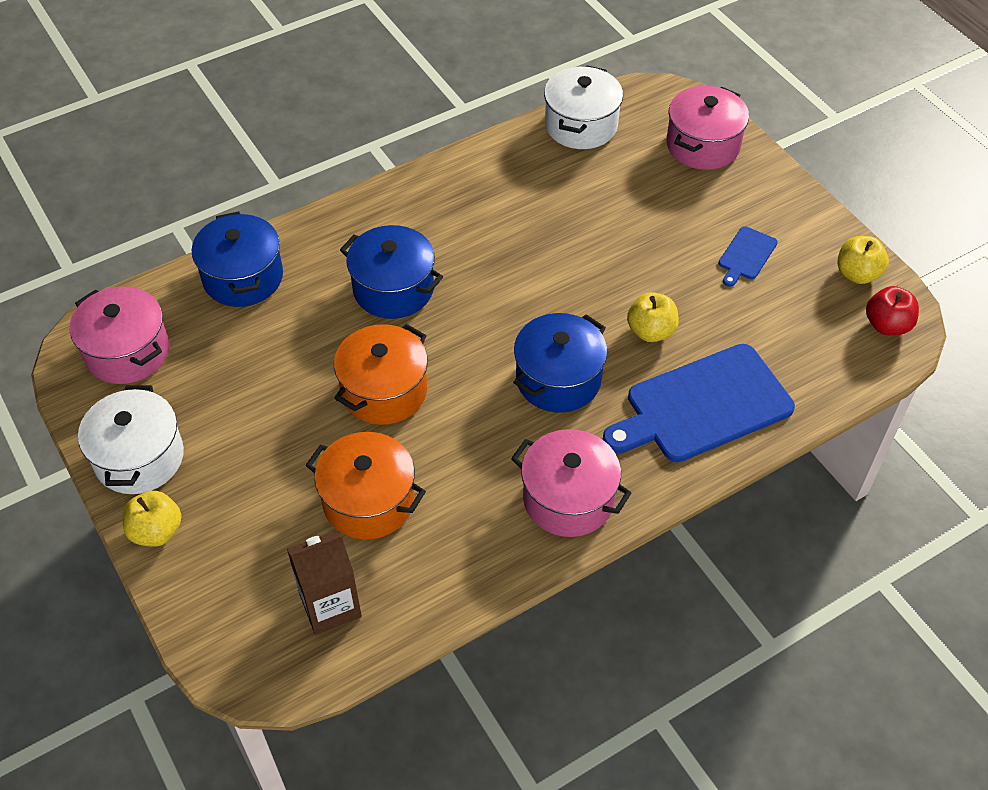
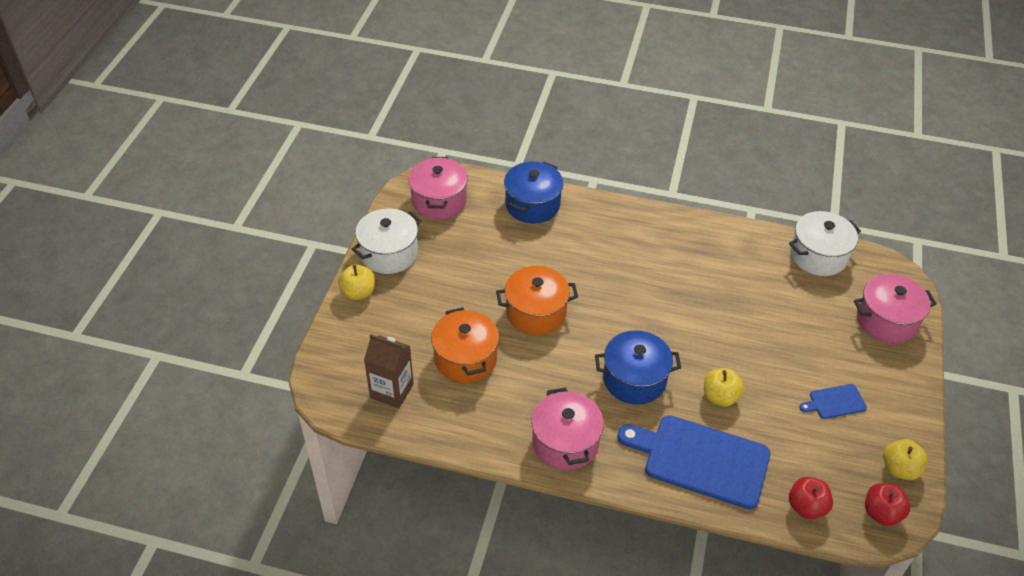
camera: 45 degrees right, 5 degrees down
(393, 289) = (601, 266): blue pot -> none
(830, 371) = (806, 507): none -> red apple

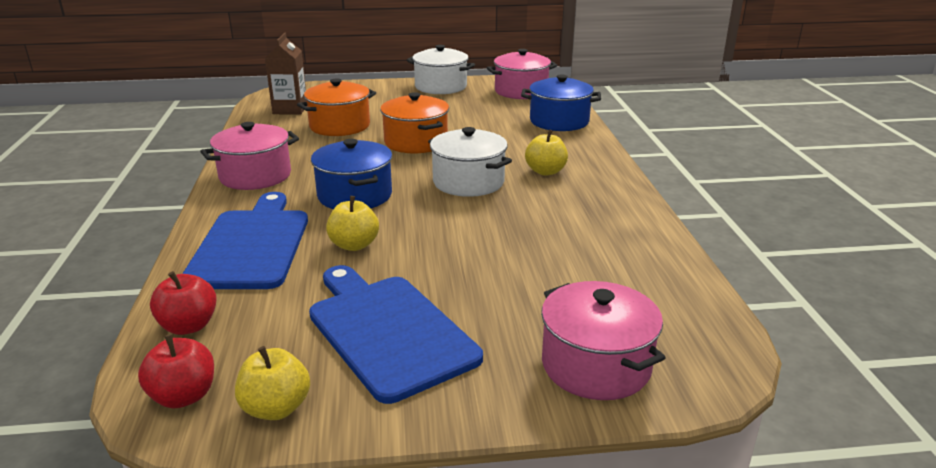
camera: 70 degrees right, 20 degrees down
(358, 292) = (389, 85): yellow apple -> yellow apple (545, 171)
(818, 256) = (674, 287): white pot -> white pot (468, 182)
(834, 402) = (388, 331): blue cutting board -> blue cutting board, size x2.19

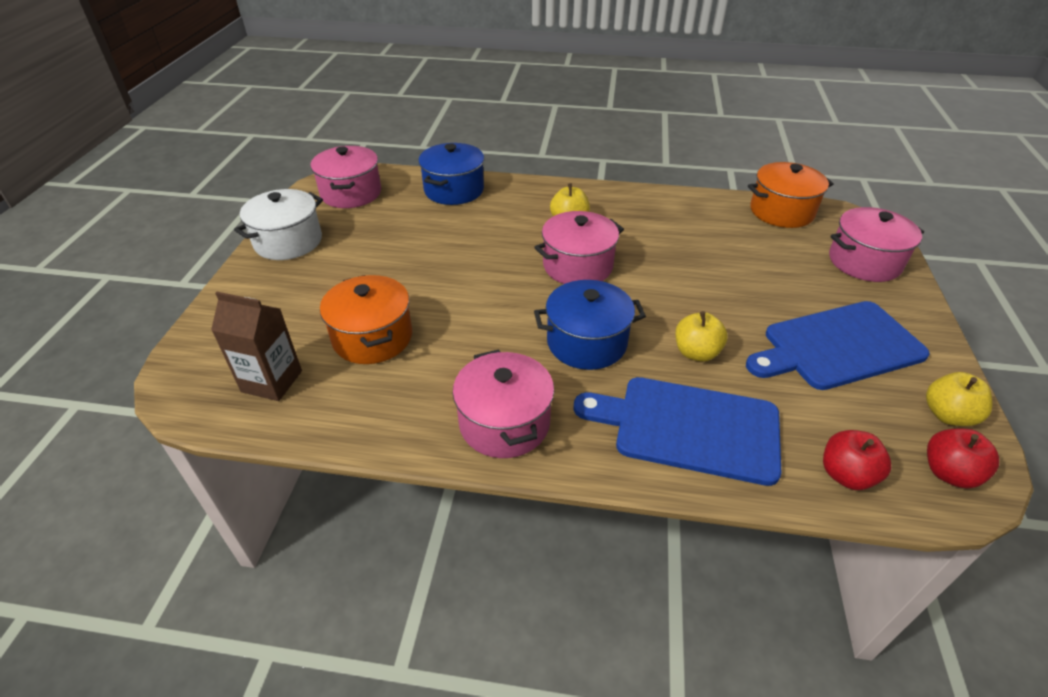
camera: 75 degrees left, 15 degrees up
(416, 142) = (460, 284): orange pot -> orange pot (781, 211)
(468, 182) = (577, 266): white pot -> pink pot

